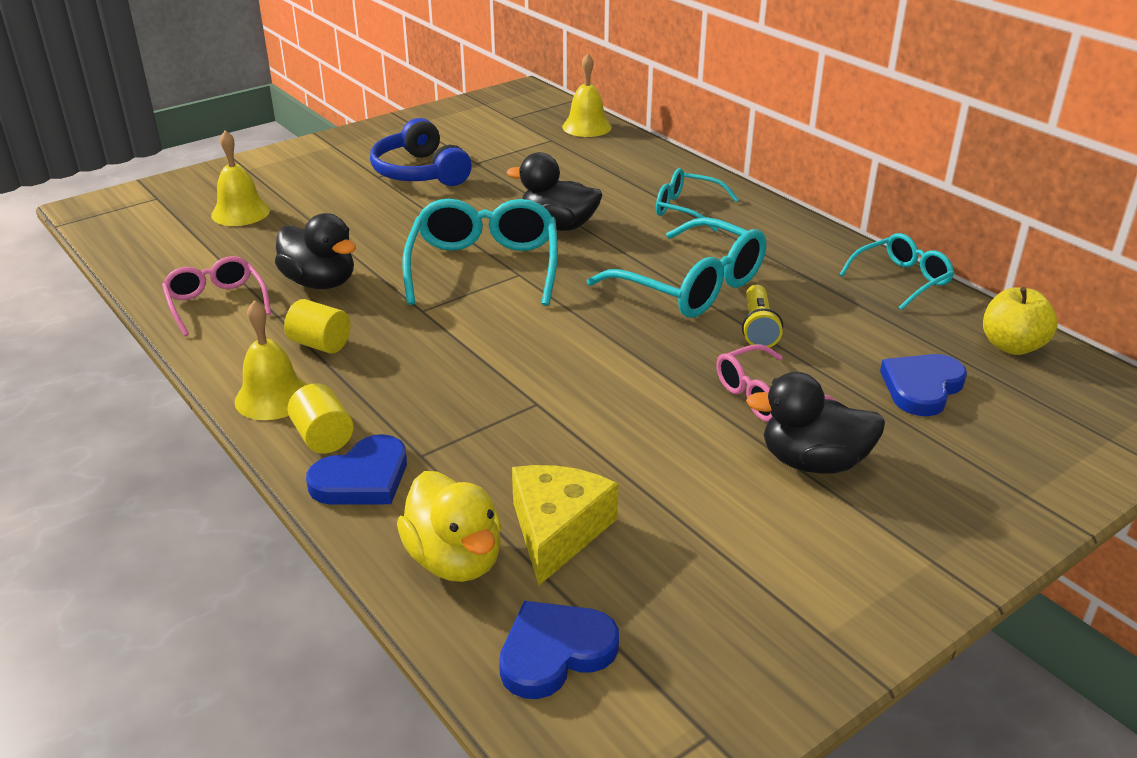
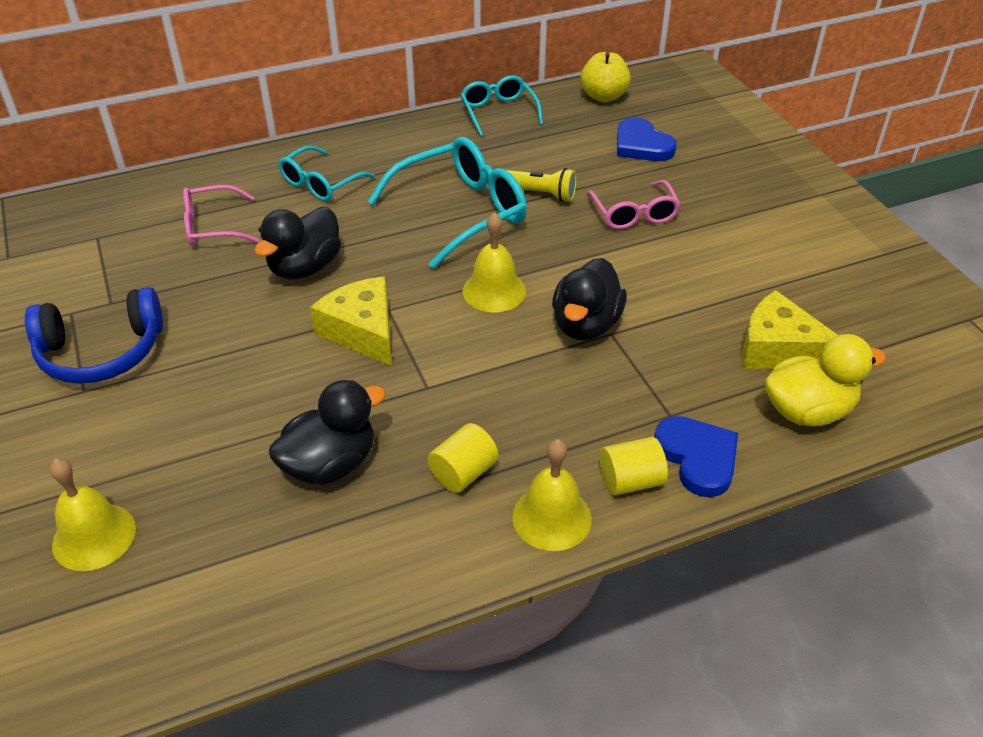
camera: 75 degrees left, 10 degrees up
(216, 303) = (334, 565): pink glasses -> pink glasses (213, 226)
(484, 267) = (362, 331): turquoise glasses -> yellow cheese
(555, 652) = (904, 372): blue heart -> none
(586, 127) = (85, 207): yellow bell -> yellow bell (494, 291)
(813, 462) = (717, 213): black duck -> black duck (586, 325)

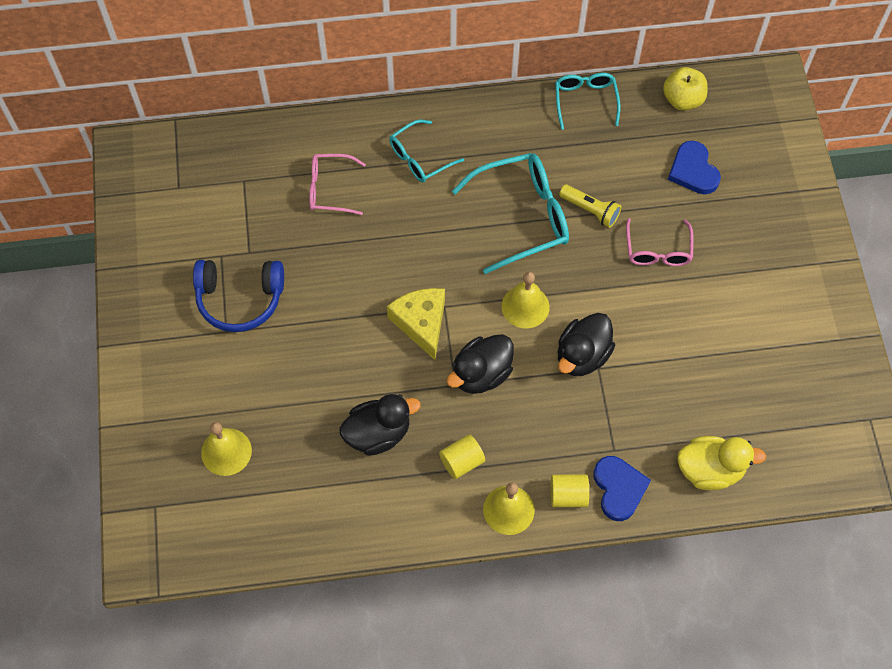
camera: 15 degrees right, 20 degrees up
(305, 267) = (392, 249): black duck -> black duck (481, 374)
(778, 349) = (713, 412): yellow cheese -> none

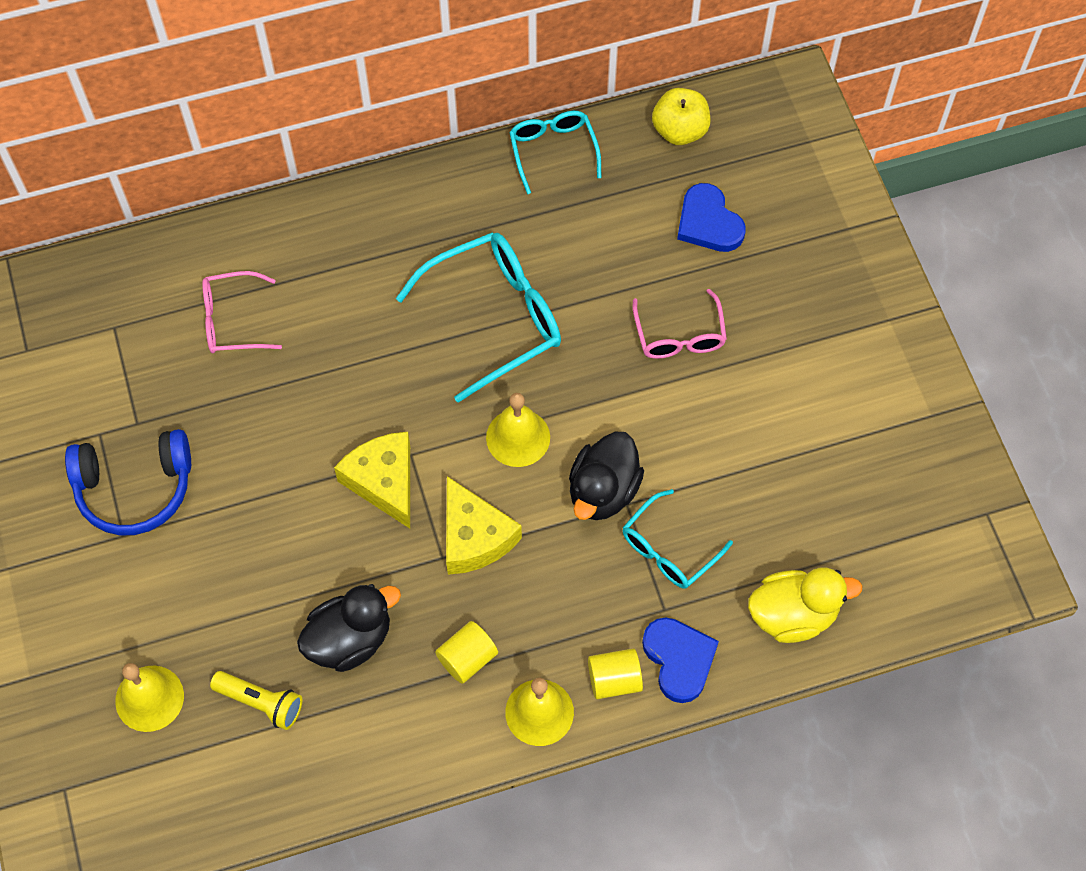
camera: 10 degrees left, 0 degrees up
(420, 158) = (347, 260): turquoise glasses -> turquoise glasses (669, 549)
(481, 374) = (474, 537): black duck -> yellow cheese
(590, 210) = (583, 296): yellow flashlight -> yellow flashlight (261, 702)

